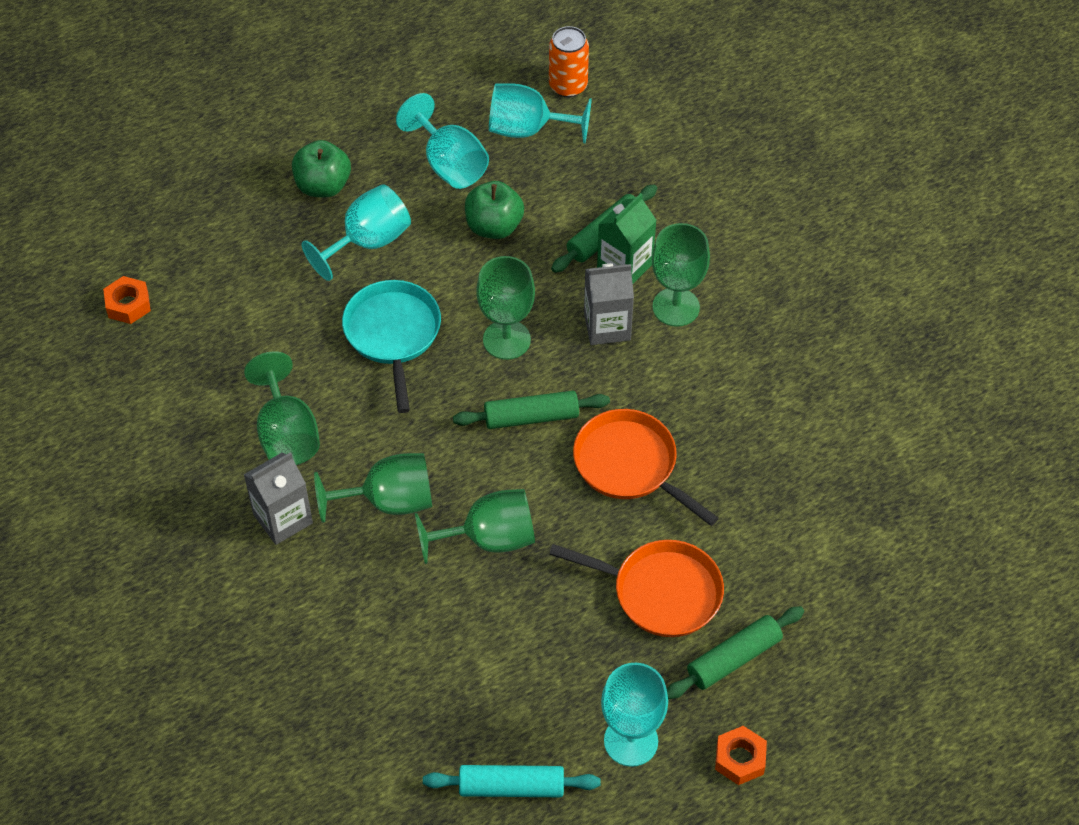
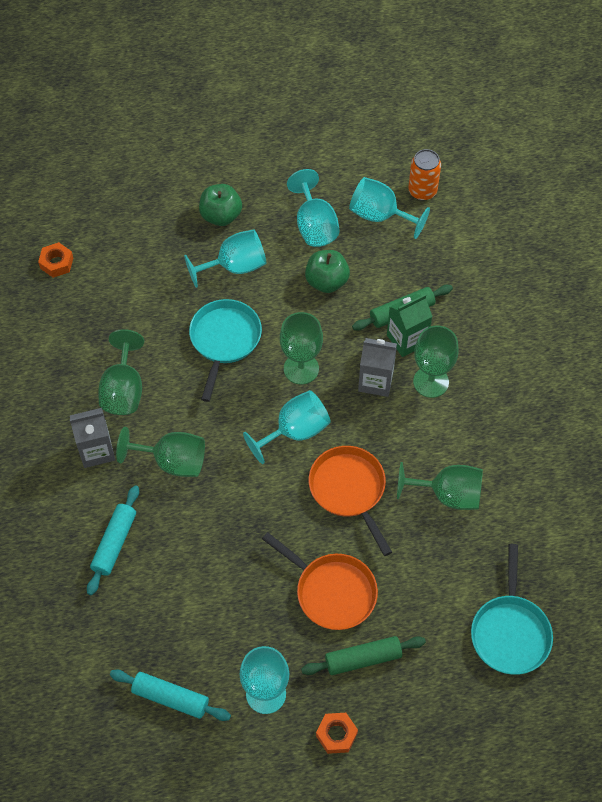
camera: 20 degrees right, 5 degrees up
(356, 624) = (114, 543): none -> turquoise rolling pin
(489, 539) = (229, 512): green goblet -> green goblet (448, 494)
(531, 417) = (295, 431): green rolling pin -> turquoise goblet
(898, 568) = (510, 632): none -> turquoise pan

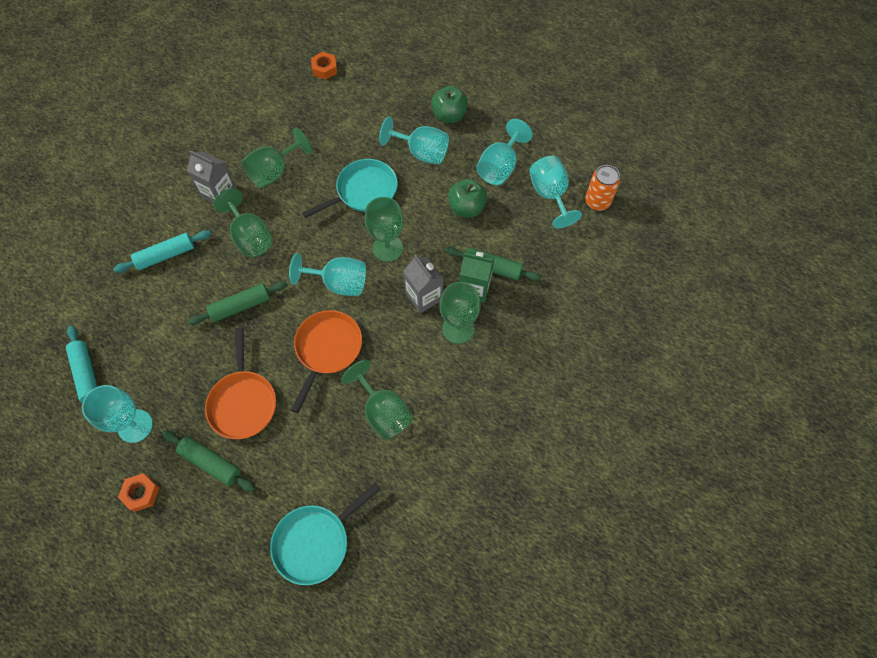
camera: 45 degrees right, 5 degrees up
(235, 523) = (240, 306): none -> green rolling pin

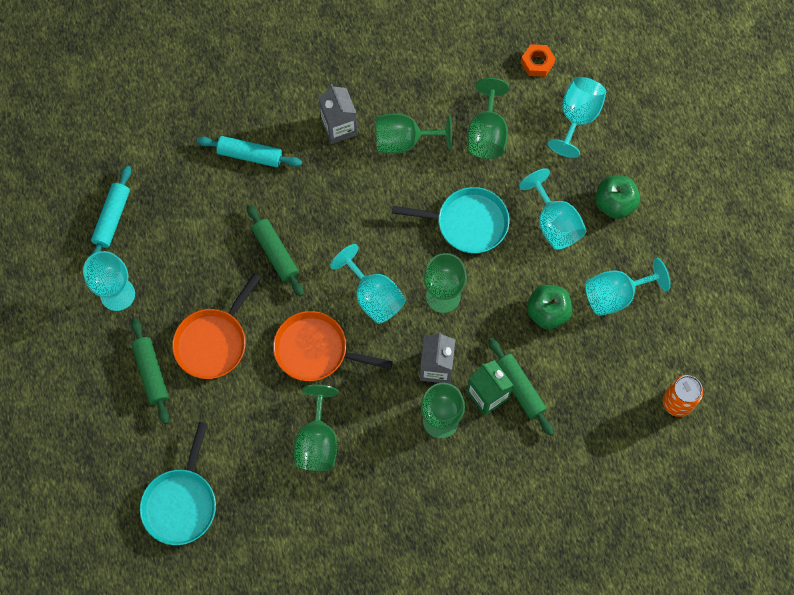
camera: 40 degrees right, 5 degrees up
(141, 493) = (83, 355): orange nut -> none
(240, 306) = (275, 253): green rolling pin -> green rolling pin turned 45 degrees clockwise
(250, 237) = (333, 192): green goblet -> green goblet (487, 134)
(315, 541) = (181, 503): turquoise pan -> turquoise pan turned 75 degrees counterclockwise
(327, 349) = (316, 350): orange pan -> orange pan turned 135 degrees counterclockwise
(550, 195) = (638, 360): turquoise goblet -> turquoise goblet (577, 118)

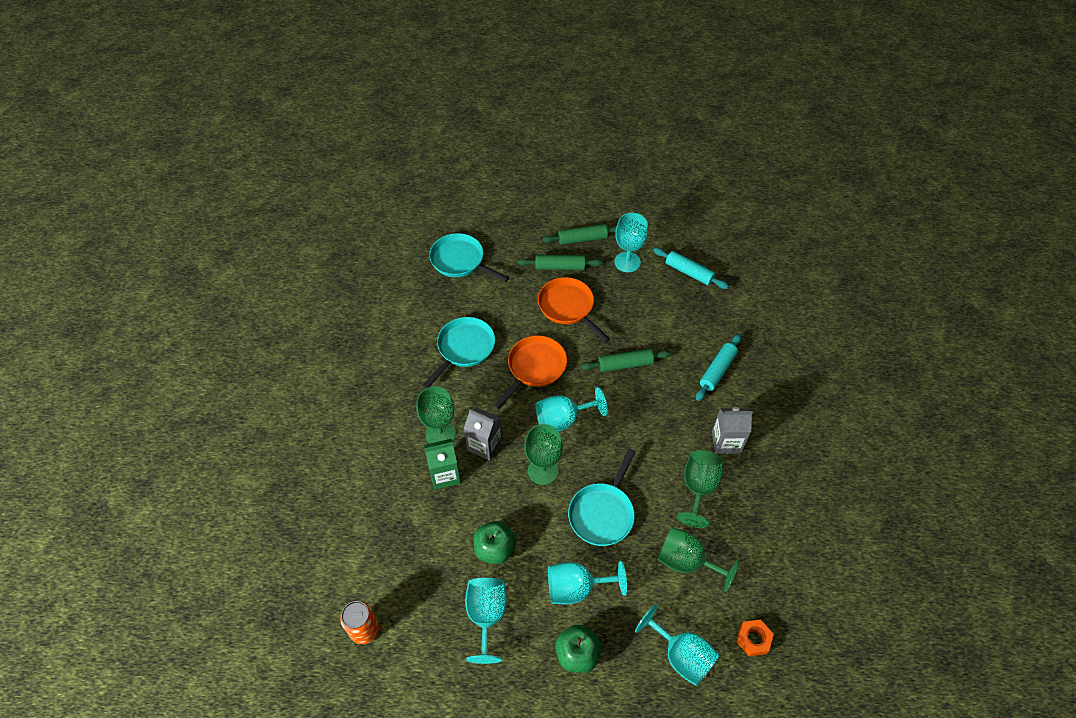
camera: 110 degrees right, 15 degrees down
(317, 441) = (464, 348): green goblet -> turquoise pan
(520, 388) = (439, 501): green rolling pin -> green rolling pin (582, 239)

